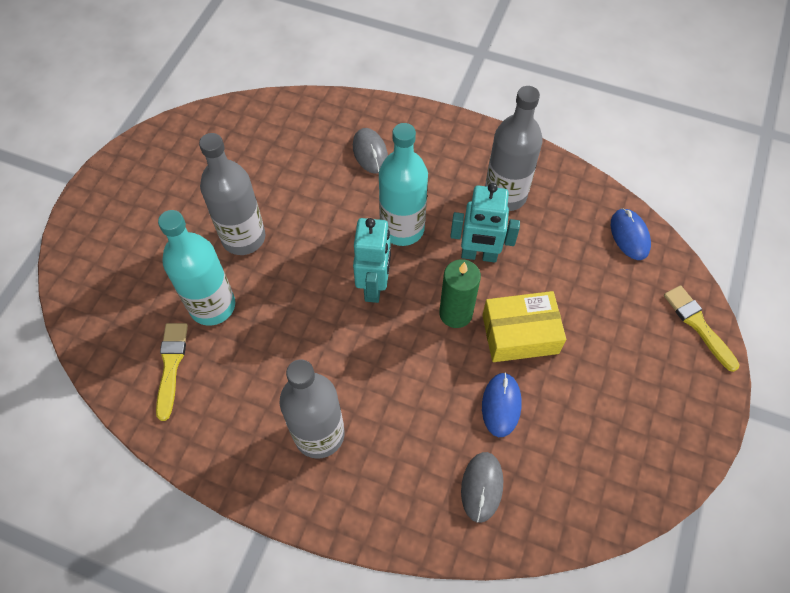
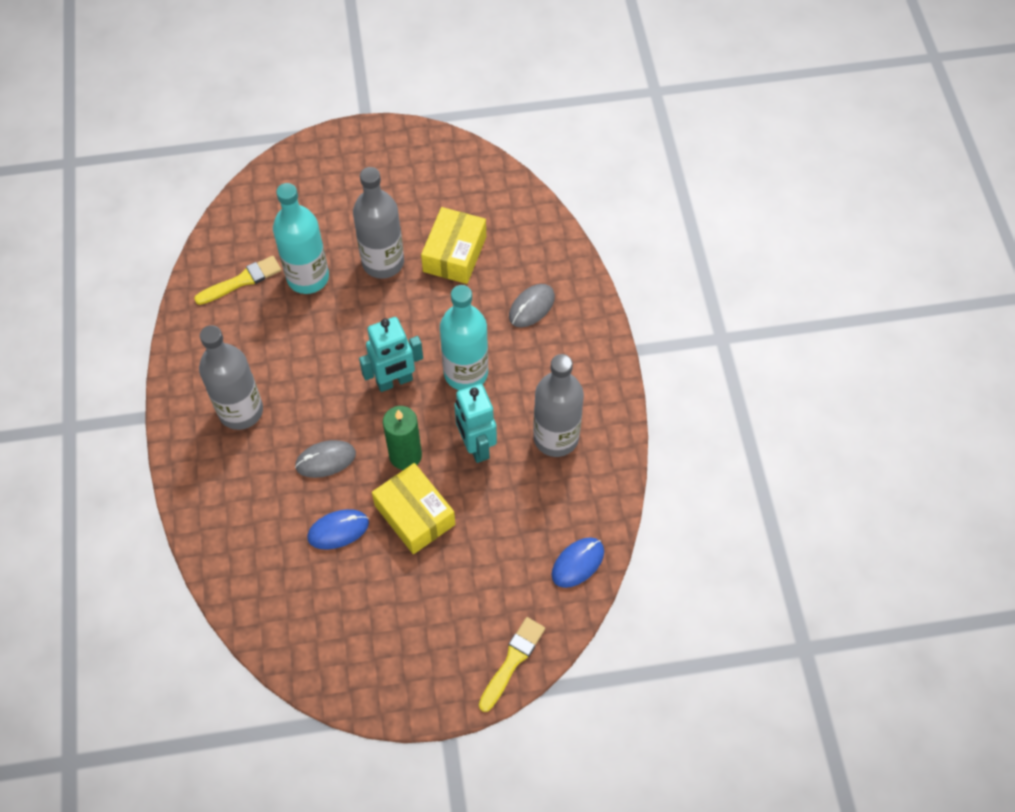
camera: 60 degrees right, 0 degrees up
(277, 180) = (454, 254): none -> yellow box
(482, 487) = (259, 548): grey mouse -> grey mouse (325, 460)

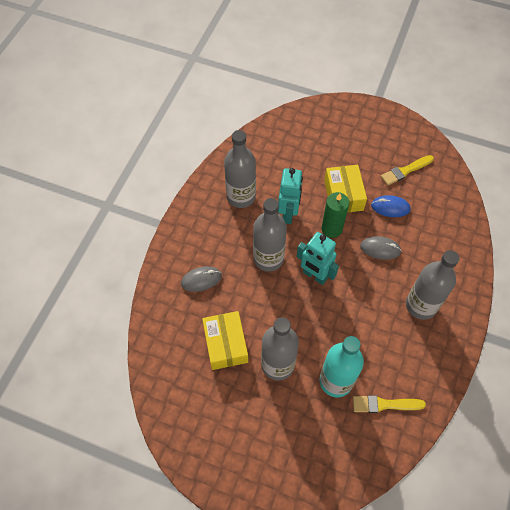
camera: 150 degrees left, 0 degrees up
(394, 381) = (314, 275): turquoise robot -> turquoise robot turned 150 degrees counterclockwise
(454, 254) = (225, 344): yellow box -> yellow box turned 60 degrees counterclockwise
(466, 373) = (268, 258): turquoise bottle -> grey bottle
(512, 661) = (331, 109): yellow brush -> yellow brush (405, 171)
(577, 563) = (272, 134): blue mouse -> none

